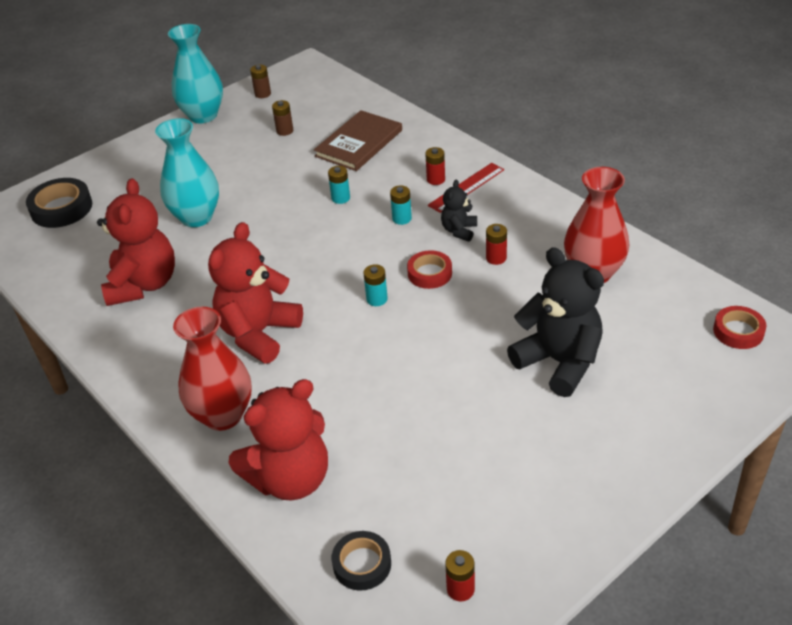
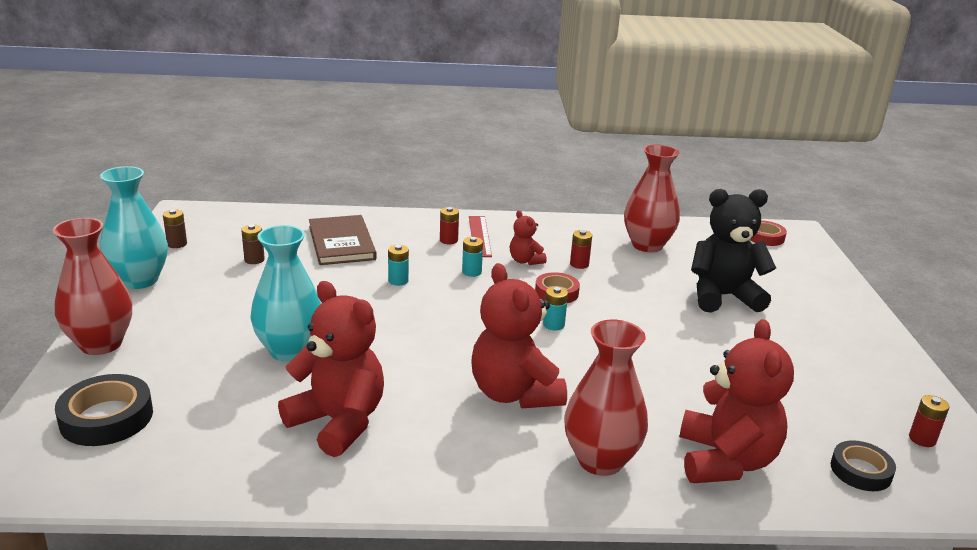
camera: 55 degrees left, 15 degrees down
(123, 155) = (101, 344): none -> red vase
(459, 231) = (525, 261): black teddy bear -> red teddy bear

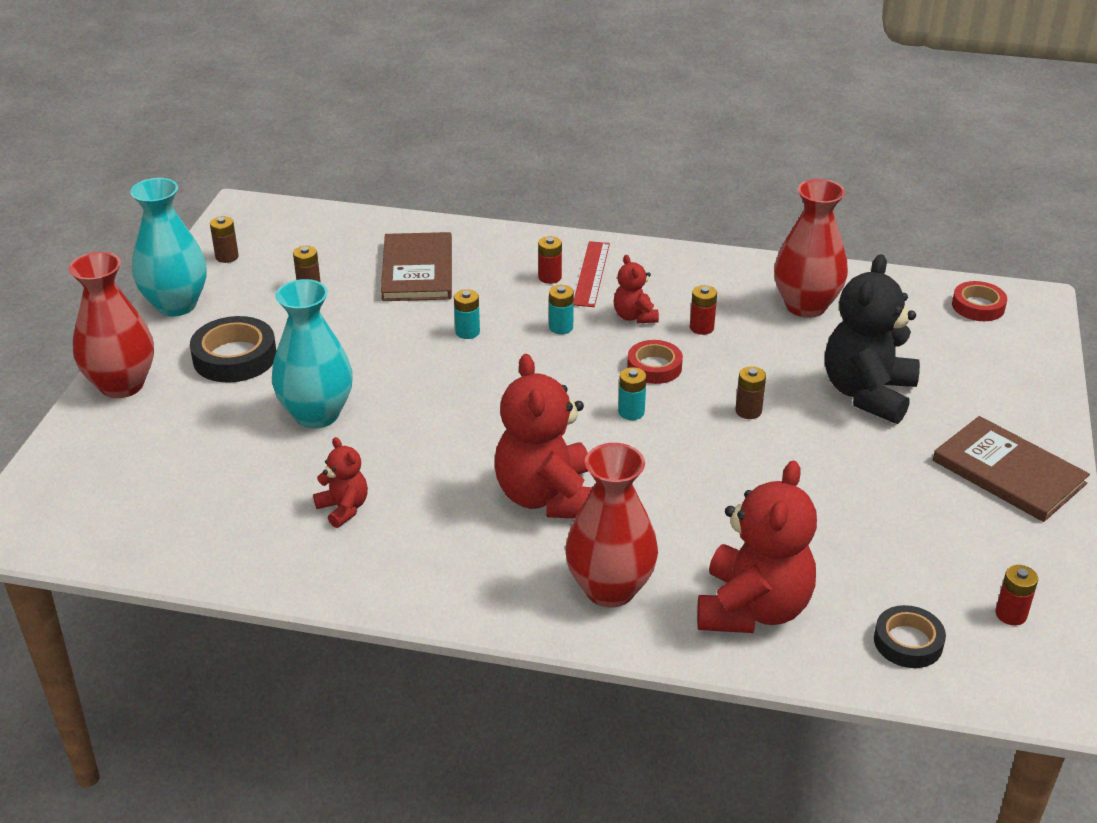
camera: 15 degrees right, 10 degrees up
(106, 417) = (113, 474): black tape -> black tape (235, 357)
(338, 422) = (343, 508): red teddy bear -> red teddy bear, size x0.50
(643, 316) = (748, 411): none -> brown battery
(723, 297) = (867, 394): black teddy bear -> black teddy bear turned 75 degrees counterclockwise
(853, 339) = (1008, 472): none -> brown book

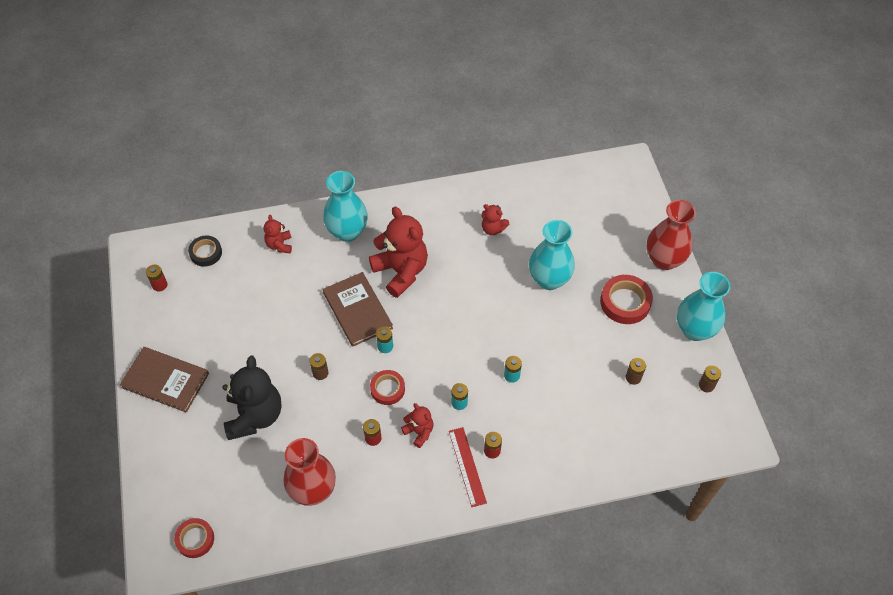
camera: 155 degrees right, 20 degrees up
(235, 357) = (625, 302): black tape -> red tape
(417, 270) = (580, 422): brown book -> brown book (357, 310)
(610, 589) = (347, 231): red vase -> turquoise vase
(752, 609) = (279, 245): red teddy bear -> red teddy bear, size x0.50

